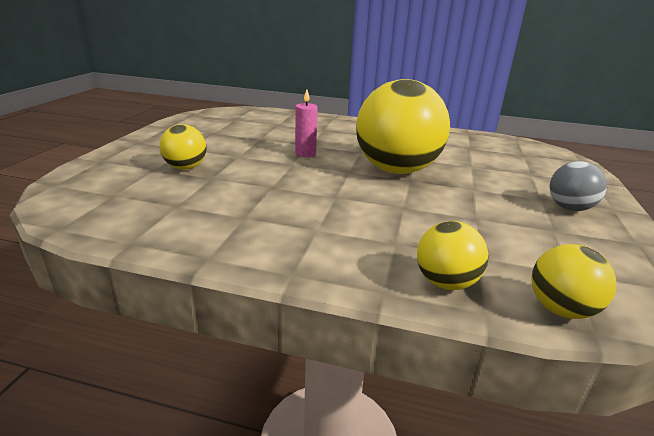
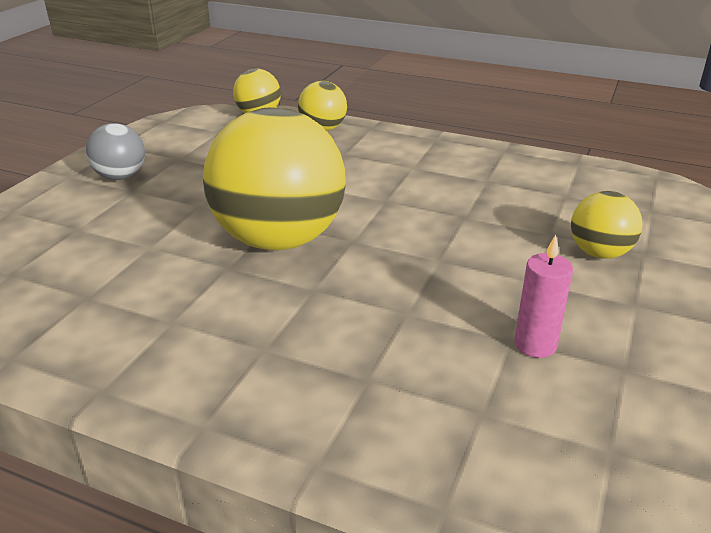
camera: 170 degrees left, 5 degrees up
(305, 153) = (416, 283): pink candle -> pink candle (535, 345)

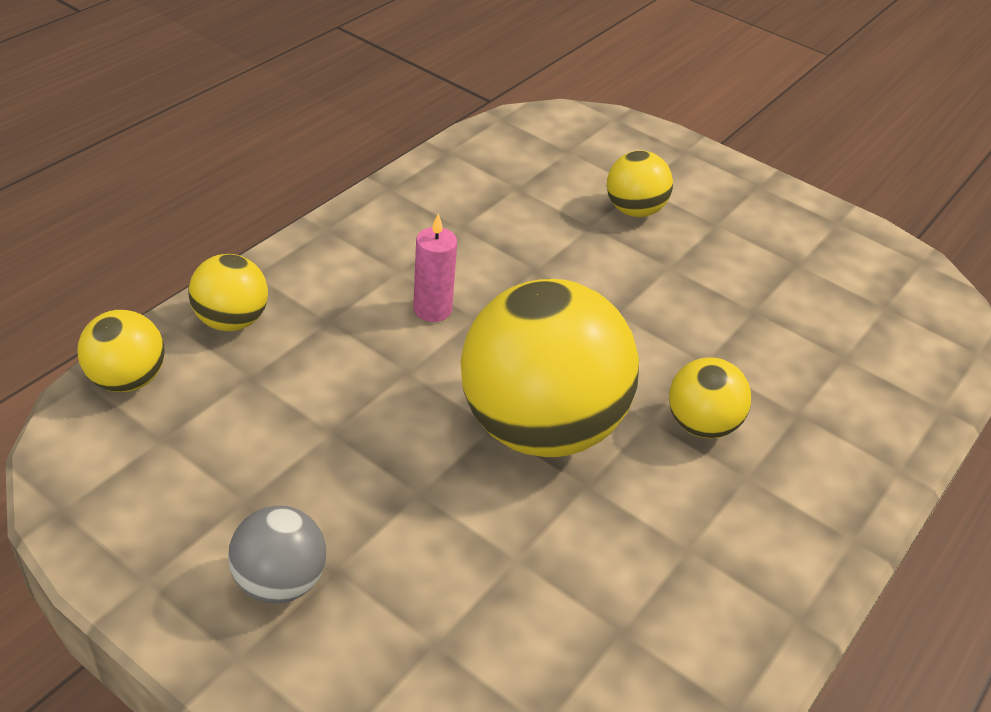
camera: 80 degrees left, 10 degrees up
(319, 316) = (701, 425): none -> yellow ball
(535, 345) = (764, 299): pink candle -> pink candle (432, 309)

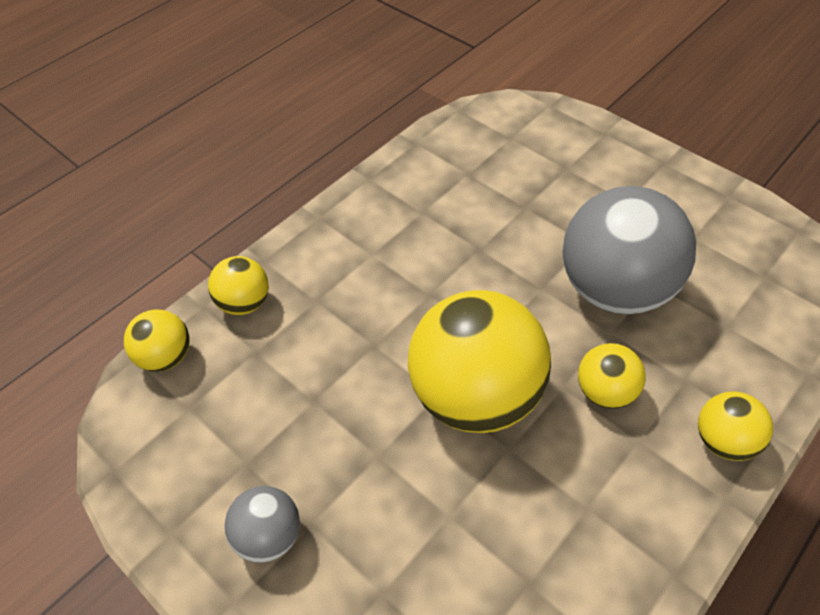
camera: 10 degrees right, 10 degrees up
(432, 309) = (396, 288): pink candle -> none
(634, 210) = (561, 191): yellow ball -> yellow ball (723, 440)
(705, 316) = (614, 289): none -> grey ball

